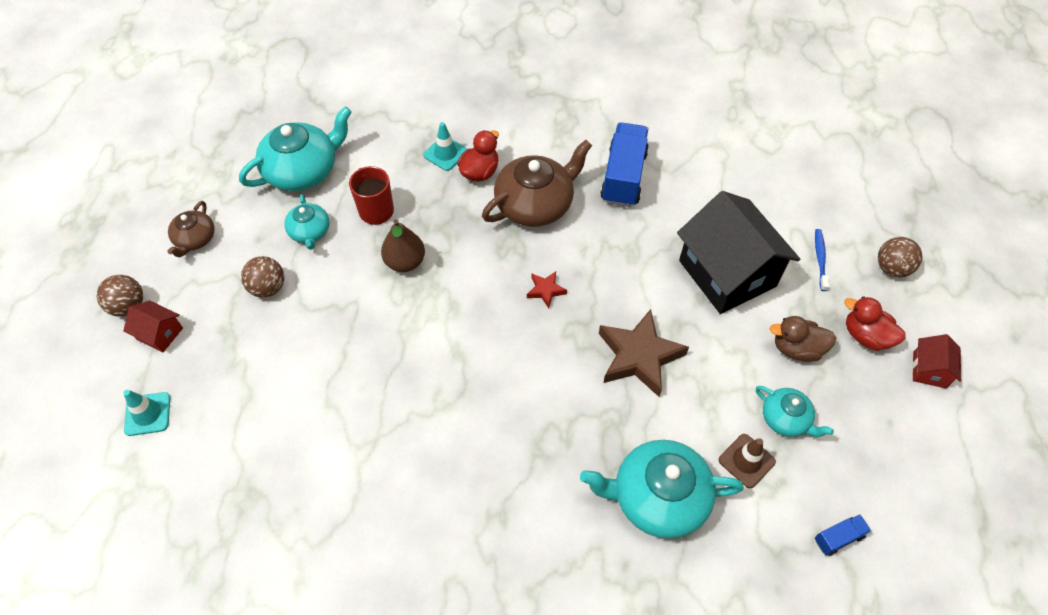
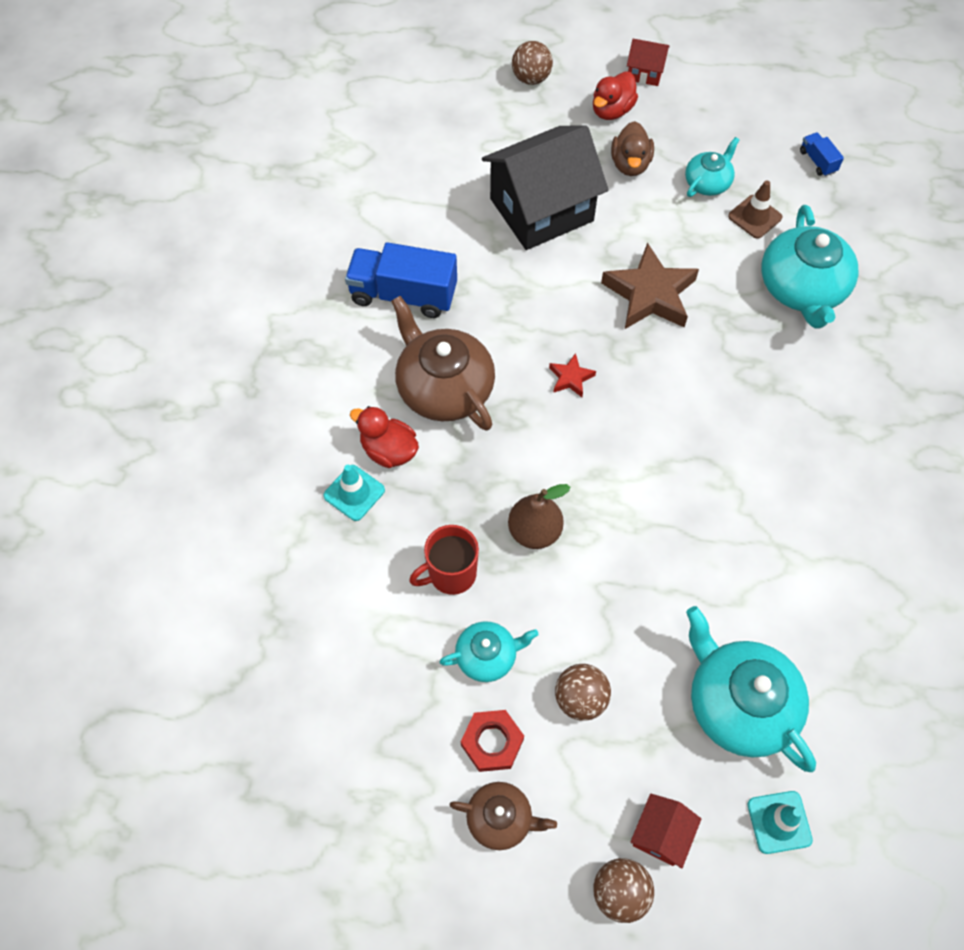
camera: 90 degrees left, 5 degrees up
(247, 234) = (492, 742): none -> red nut
(303, 170) = (376, 681): turquoise teapot -> turquoise teapot (739, 703)
(820, 259) = (521, 131): blue toothbrush -> none

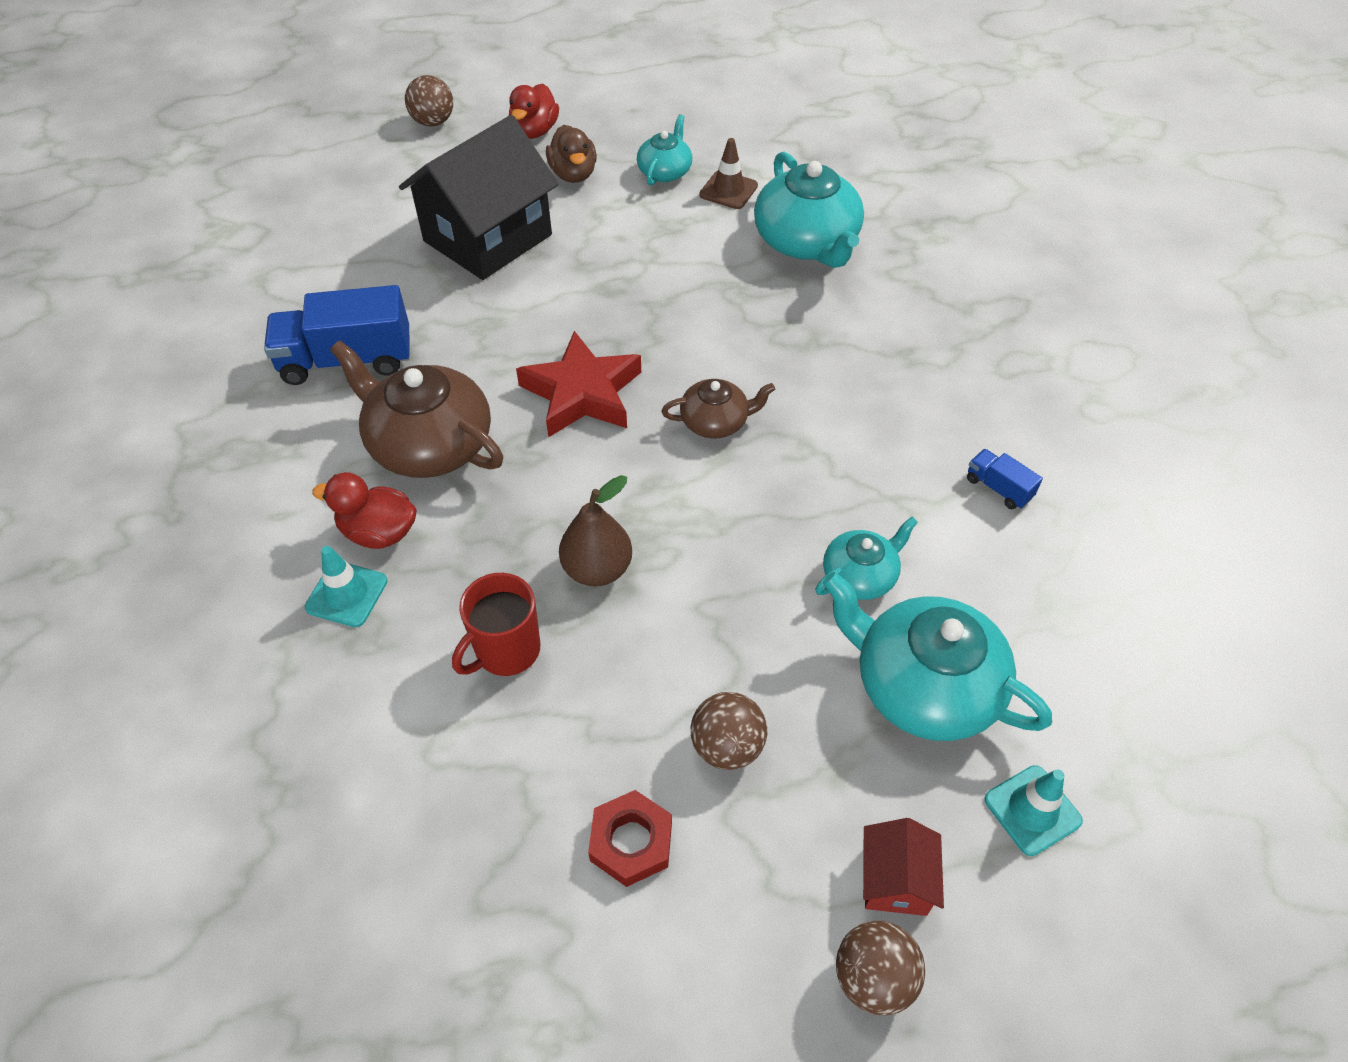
camera: 20 degrees left, 10 degrees down
(487, 656) = (587, 735): turquoise teapot -> turquoise teapot (860, 576)
(500, 818) = (677, 939): brown teapot -> brown teapot (715, 422)
(570, 378) = (582, 393): red star -> red star, size x2.12
(645, 72) = (558, 91): red house -> none
(649, 294) = (642, 288): brown star -> none
(817, 161) = (773, 128): blue truck -> blue truck (998, 488)

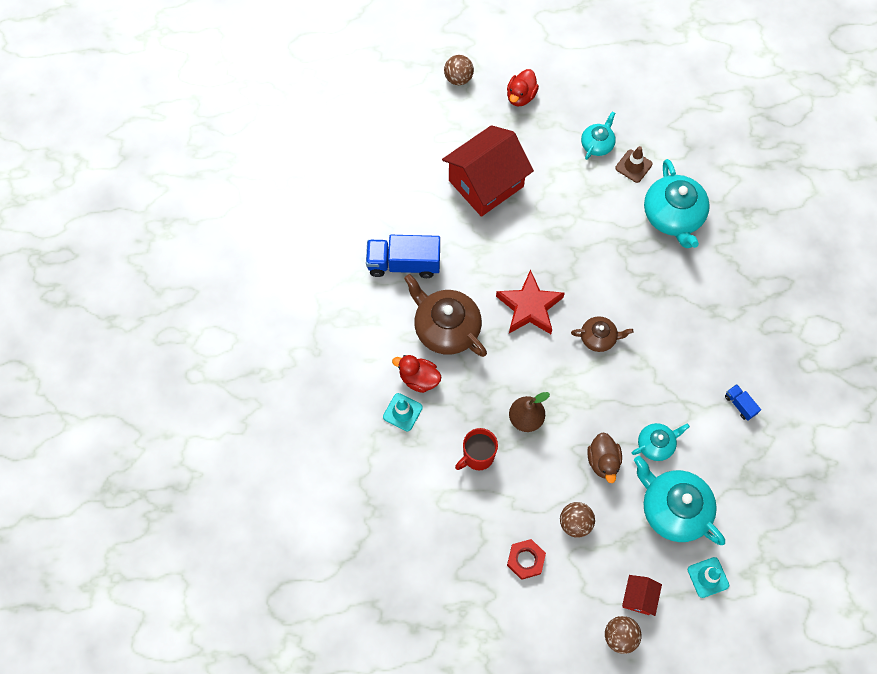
camera: 10 degrees right, 15 degrees up
(487, 238) = (486, 183): black house -> red house
(573, 174) = (541, 138): brown duck -> brown duck (603, 461)

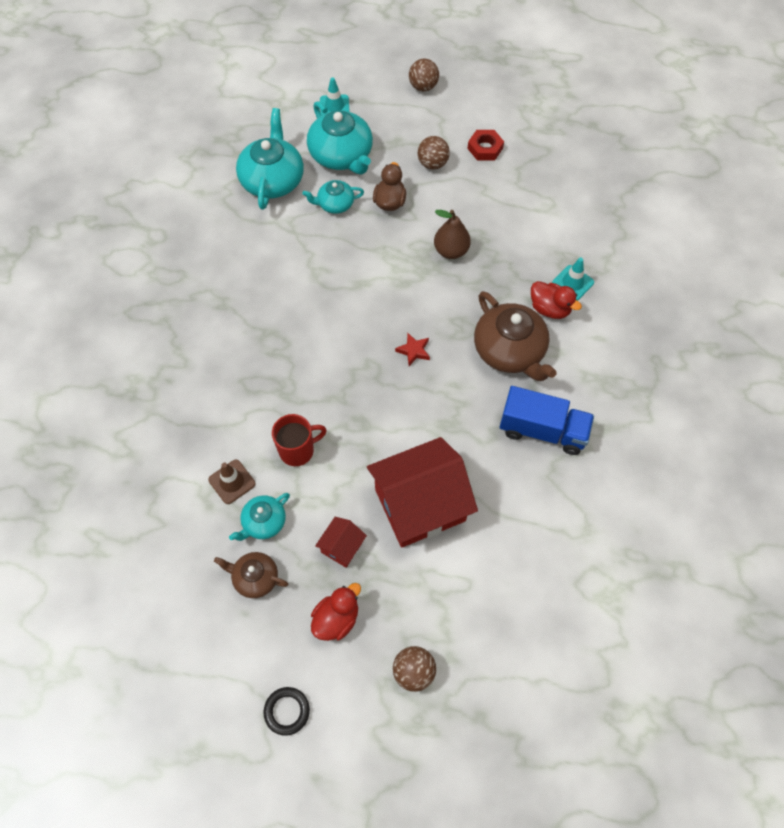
camera: 165 degrees left, 5 degrees down
(477, 456) = (507, 231): red mug -> red mug (298, 450)
(529, 307) = (413, 351): red star -> red star, size x0.47
(533, 39) = (287, 711): none -> black ring
(598, 338) = (352, 304): brown teapot -> brown teapot (255, 578)
(638, 597) = (398, 106): red house -> red house (342, 547)
(673, 216) = (215, 410): turquoise teapot -> turquoise teapot (272, 180)
(740, 405) = (241, 217): blue truck -> none

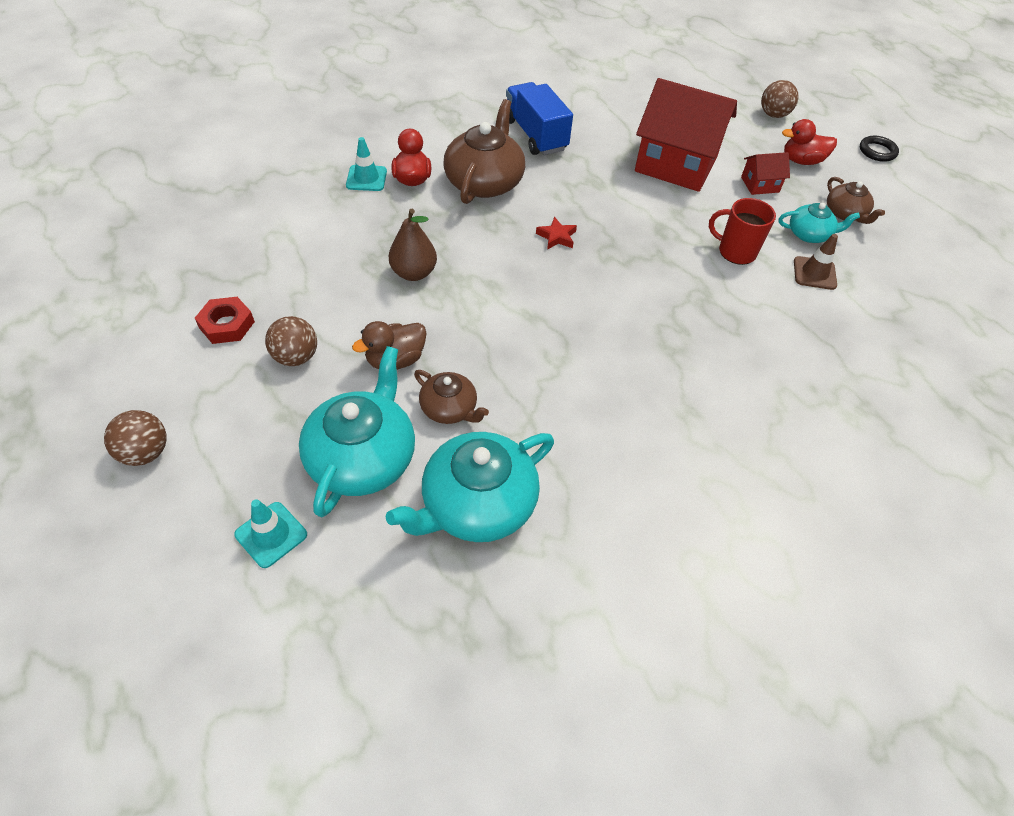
camera: 135 degrees left, 10 degrees down
(335, 204) = (449, 408): turquoise teapot -> brown teapot

